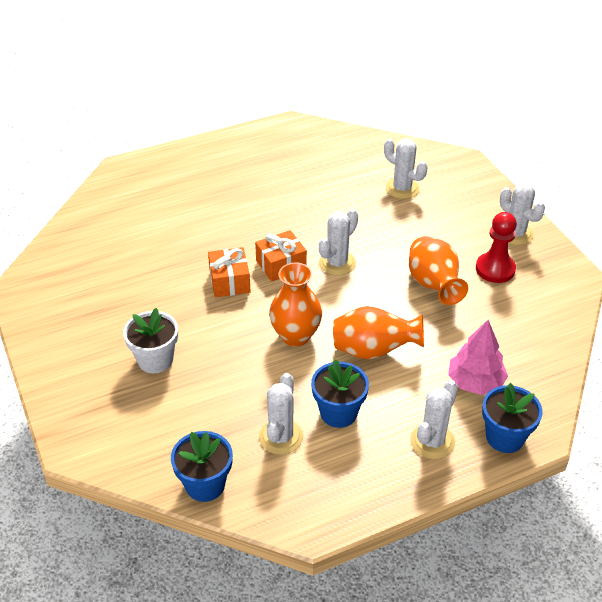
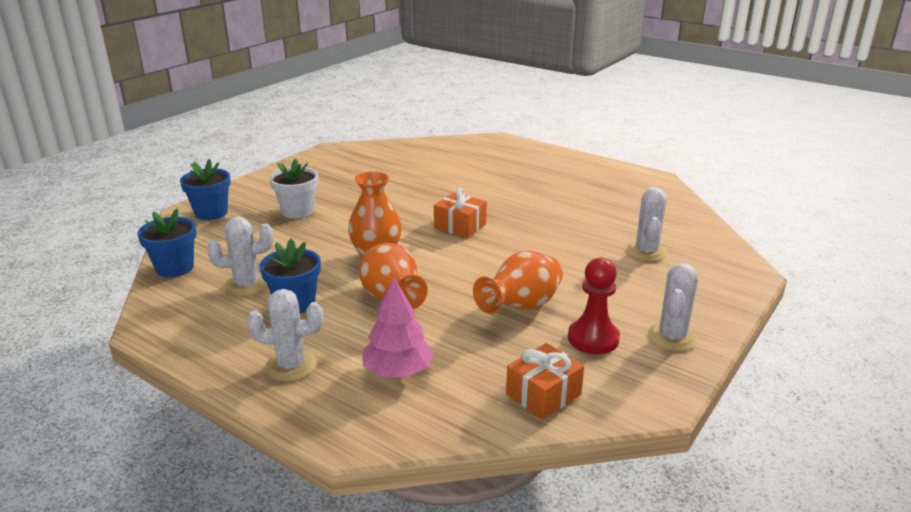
camera: 60 degrees right, 15 degrees down
(229, 281) = (415, 212): orange gift -> orange gift (543, 394)
(337, 263) = (492, 249): white cactus -> none
(505, 437) = (328, 413): blue flower pot -> blue flower pot (211, 213)

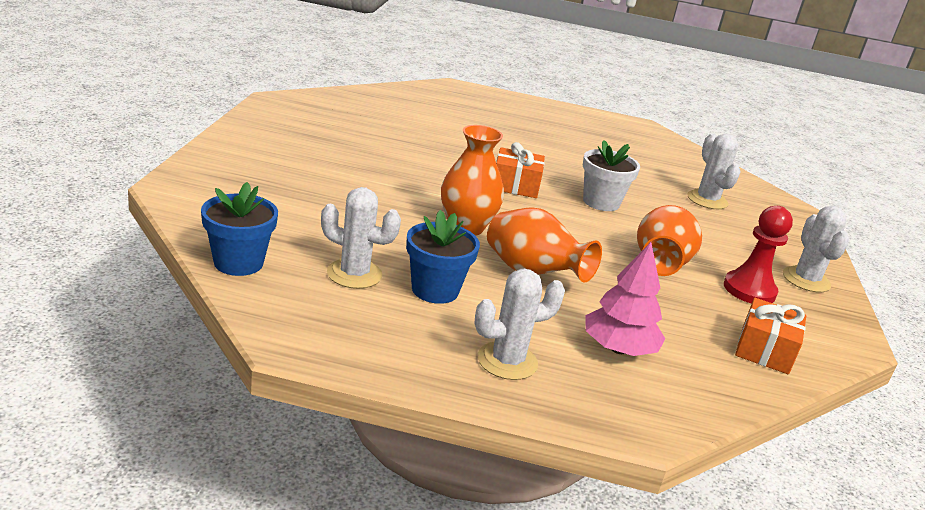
camera: 30 degrees left, 0 degrees up
(211, 213) = (208, 188): blue flower pot -> none
(247, 285) = (354, 274): white cactus -> white cactus turned 60 degrees clockwise
(298, 211) = (318, 179): white flower pot -> white flower pot (601, 202)

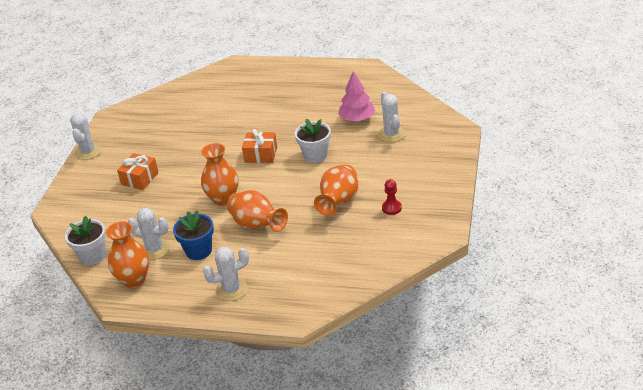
camera: 10 degrees right, 10 degrees up
(238, 263) = (92, 256): blue flower pot -> white flower pot
(317, 312) = (134, 279): none -> orange vase
(618, 349) = (295, 269): pink tree -> pink tree (357, 119)
(749, 290) = (391, 208): red pawn -> red pawn, size x0.63
(764, 350) = (383, 252): orange gift -> orange gift (140, 178)
(806, 280) = (434, 191): white cactus -> white cactus (88, 152)

